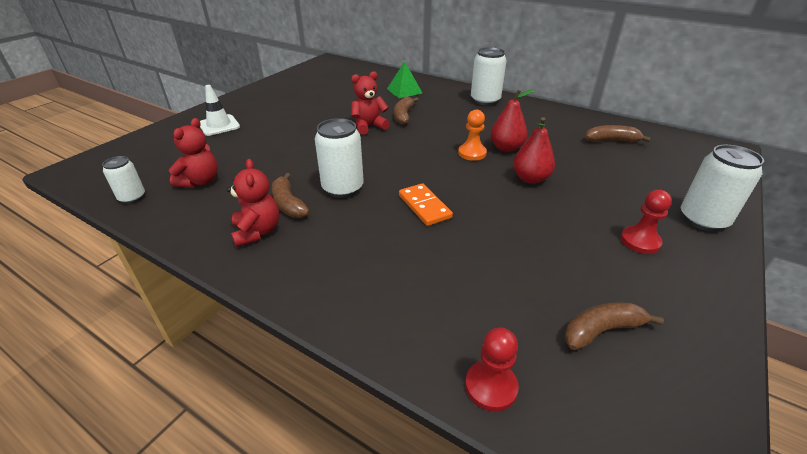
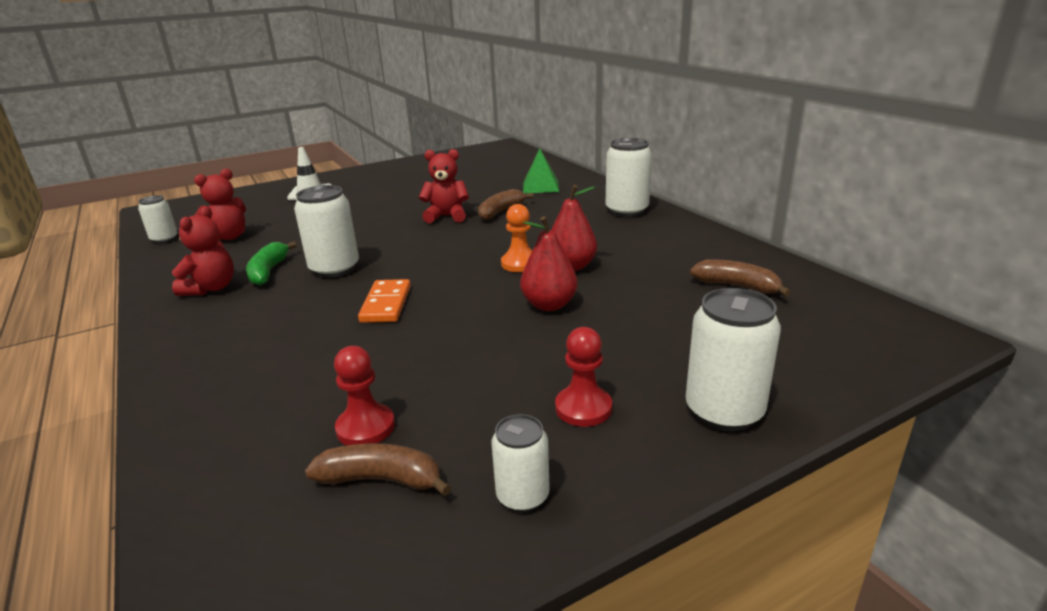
camera: 30 degrees right, 10 degrees down
(288, 204) = (269, 271): brown banana -> green banana
(491, 387) = (196, 482): red pawn -> red pawn (365, 427)
(684, 307) = (522, 496): none -> white can

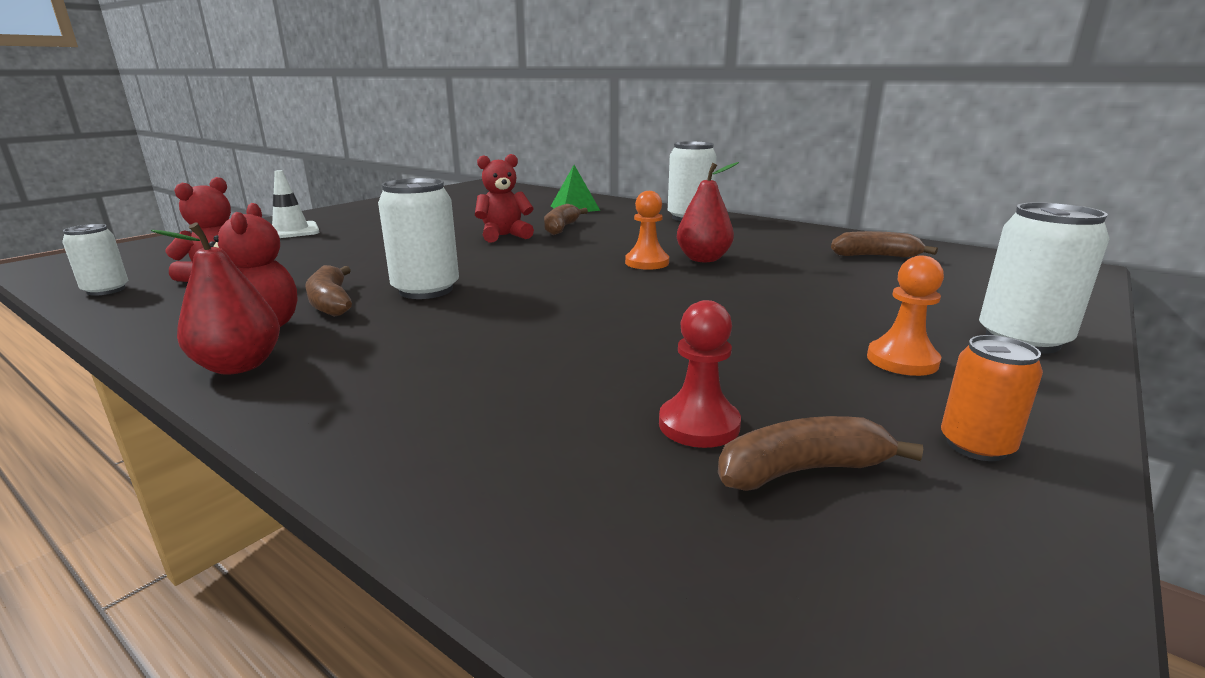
camera: 25 degrees left, 5 degrees down
(269, 271) = (331, 302): green banana -> brown banana
(386, 304) = (543, 311): orange domino -> none
(522, 496) = (976, 445): white can -> orange can
(549, 305) = (730, 289): red pear -> red pear (239, 366)
(583, 408) = (902, 360): red pawn -> orange pawn

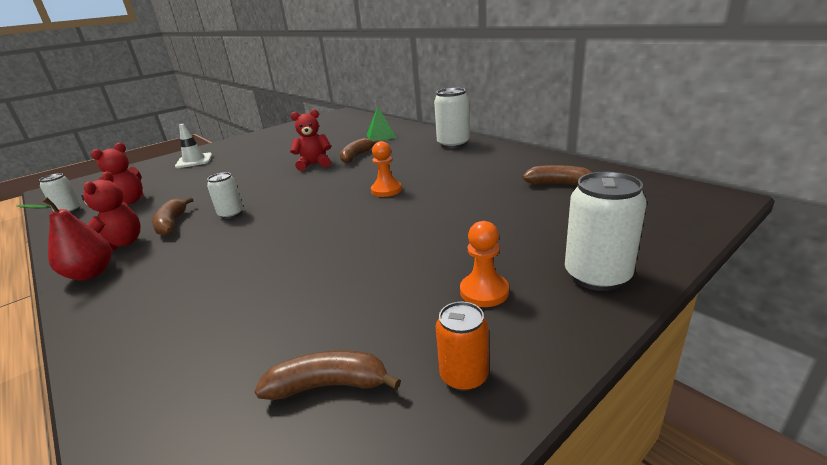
camera: 15 degrees right, 5 degrees up
(426, 290) = (231, 214): white can -> white can, size x0.60
(699, 425) = (298, 340): red pawn -> none
(703, 259) = (428, 187): red pear -> none

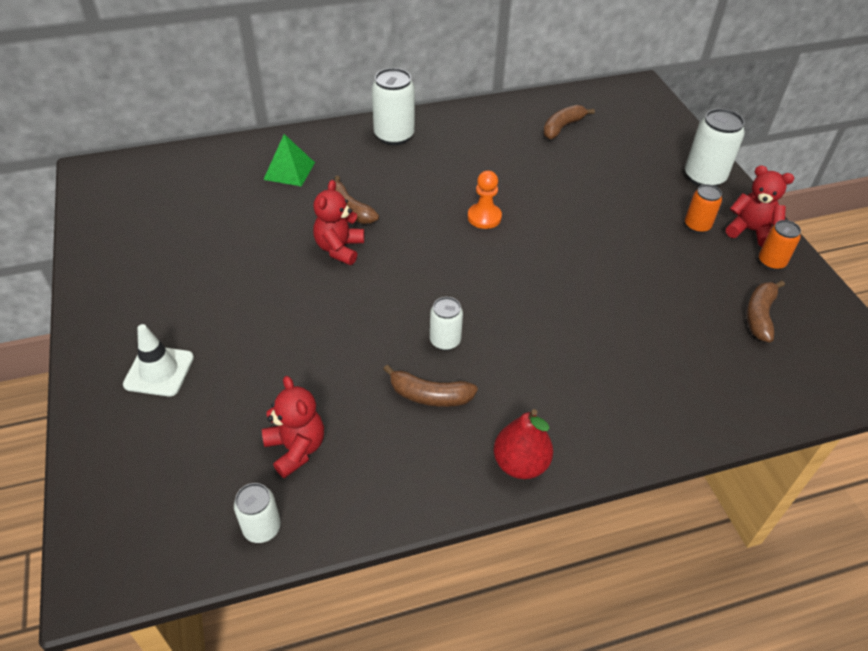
camera: 70 degrees left, 20 degrees up
(121, 244) = (456, 443): red teddy bear -> red teddy bear (750, 231)
(484, 292) = (697, 226): orange pawn -> orange can

